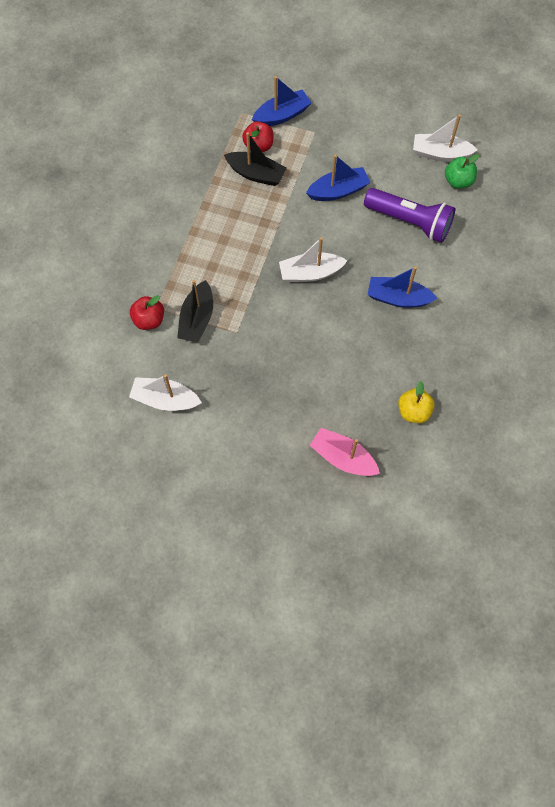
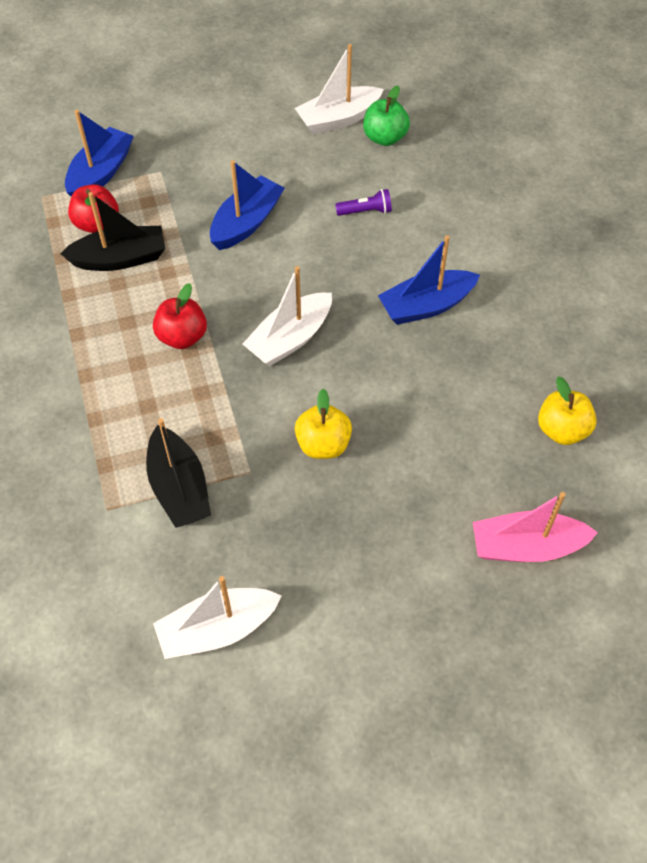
camera: 35 degrees left, 10 degrees down
(149, 320) = (108, 532): red apple -> red apple (182, 337)
(283, 341) = (323, 444): none -> yellow apple
(409, 222) = (365, 211): purple flashlight -> purple flashlight, size x0.42

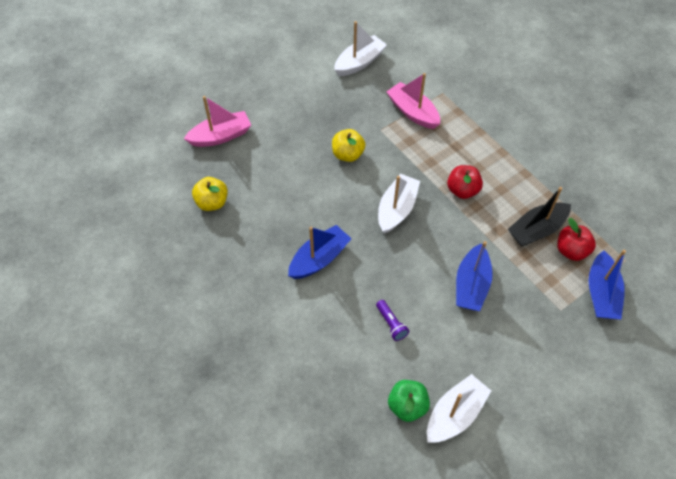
camera: 160 degrees right, 0 degrees up
(179, 488) = (413, 112): black boat -> pink boat
(365, 211) = (391, 324): purple flashlight -> purple flashlight turned 90 degrees counterclockwise

